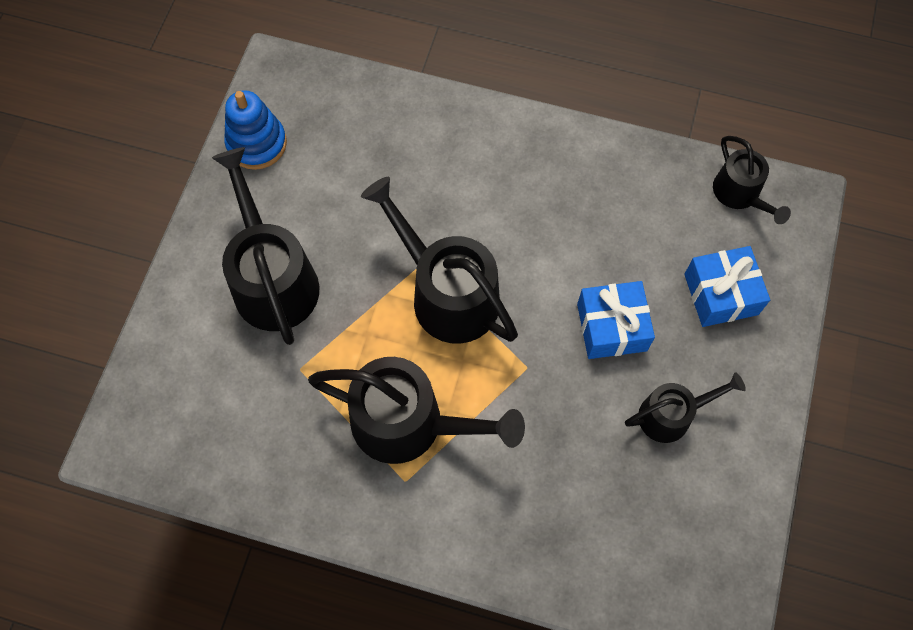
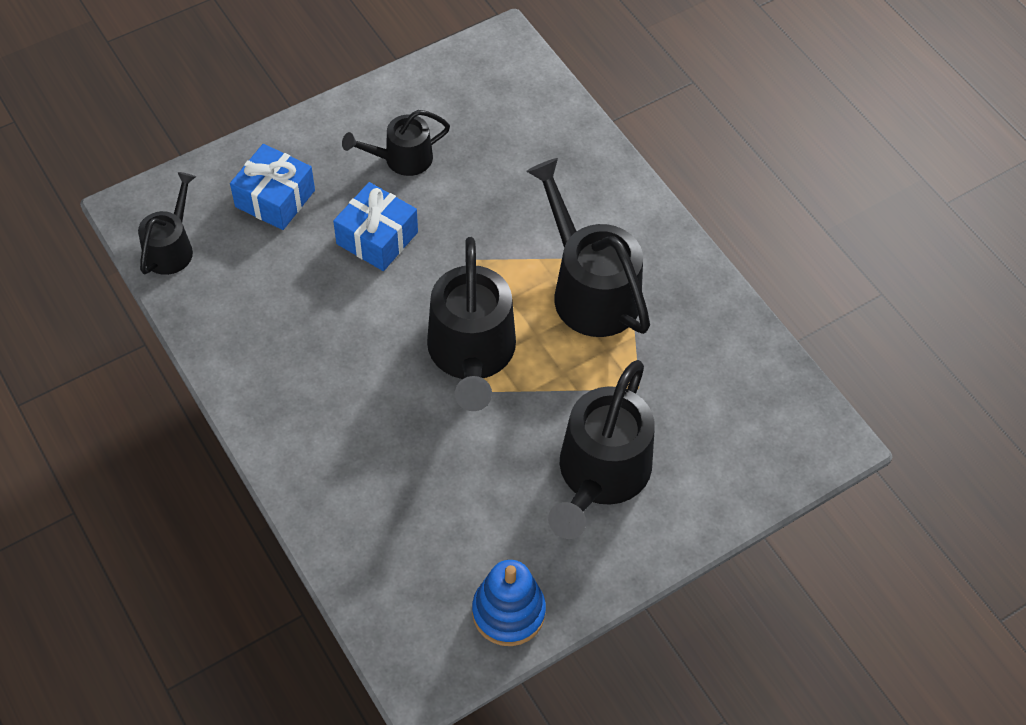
camera: 140 degrees left, 10 degrees down
(671, 415) = (401, 159): black watering can -> black watering can turned 45 degrees counterclockwise

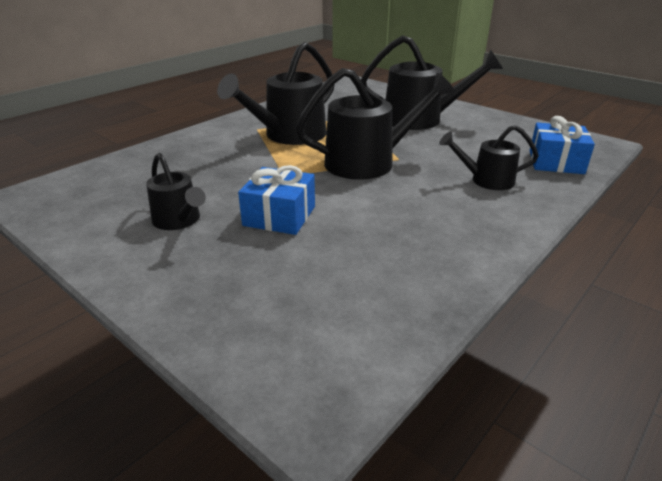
camera: 105 degrees left, 25 degrees down
(171, 247) = (357, 350): black watering can -> black watering can (486, 180)
(275, 198) = (250, 285): blue gift -> blue gift (556, 162)
(508, 612) = (530, 129): blue stacking toy -> none

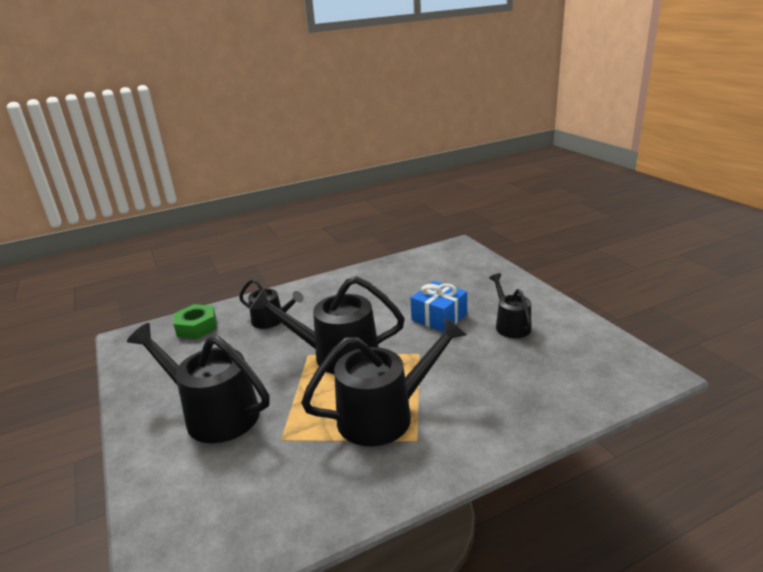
camera: 155 degrees left, 5 degrees down
(556, 162) = (197, 327): blue gift -> green nut

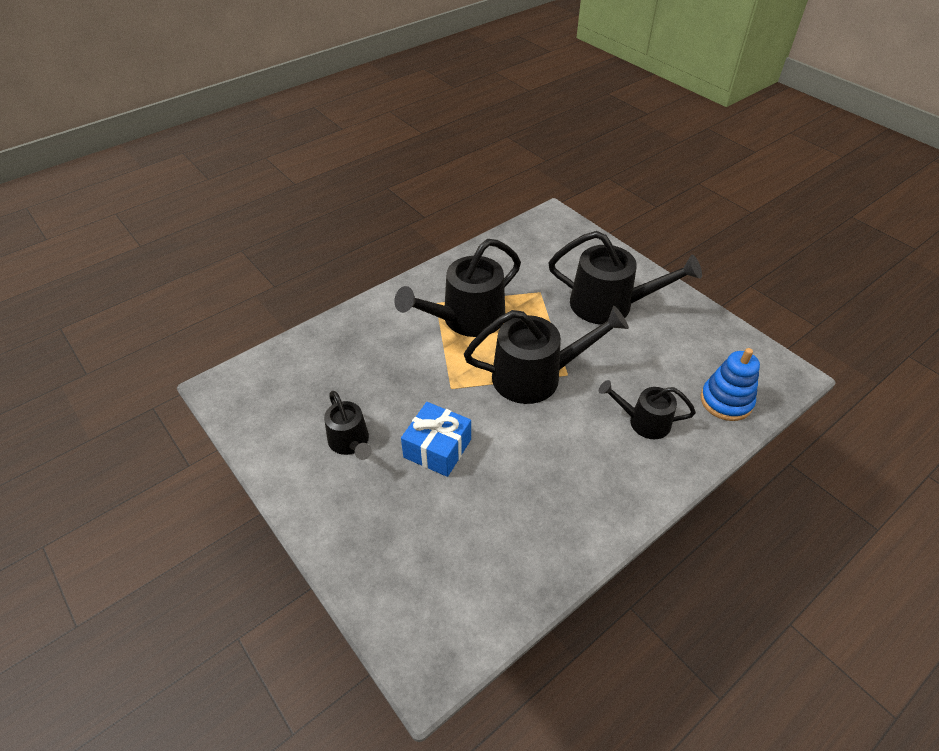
camera: 165 degrees right, 20 degrees up
(197, 327) = (726, 401): green nut -> blue stacking toy

